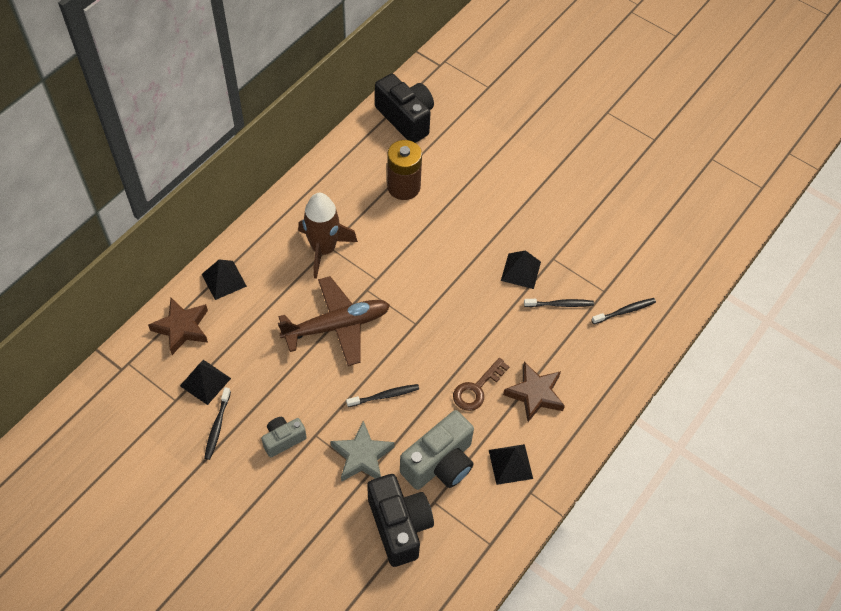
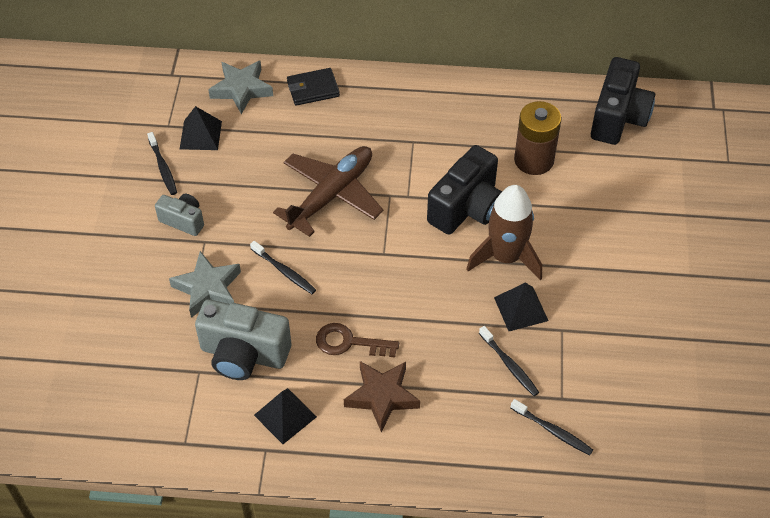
camera: 60 degrees right, 5 degrees down
(182, 328) = (241, 89): brown star -> grey star
(217, 426) = (163, 168): black toothbrush -> black toothbrush turned 90 degrees counterclockwise
(224, 280) = (313, 89): black pyramid -> black wallet
(323, 249) = (406, 139): brown rocket -> brown rocket (506, 257)
(337, 326) = (331, 195): brown plane -> brown plane turned 90 degrees counterclockwise
(399, 526) = (155, 356): black camera -> black camera (466, 208)

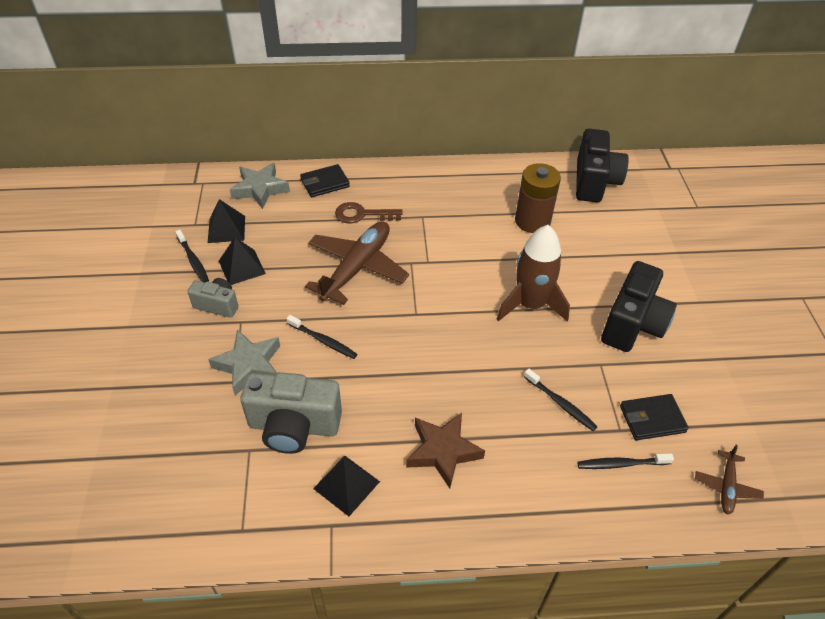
camera: 10 degrees left, 5 degrees down
(349, 342) = (399, 401): brown key -> brown key (362, 214)
(466, 208) = (483, 266): black camera -> black camera (632, 324)
(521, 309) = (557, 349): black pyramid -> black pyramid (242, 267)
(553, 431) = (621, 464): black toothbrush -> black toothbrush turned 150 degrees clockwise
(597, 392) = (652, 419): none -> black wallet
(650, 465) = (726, 486): none -> brown plane

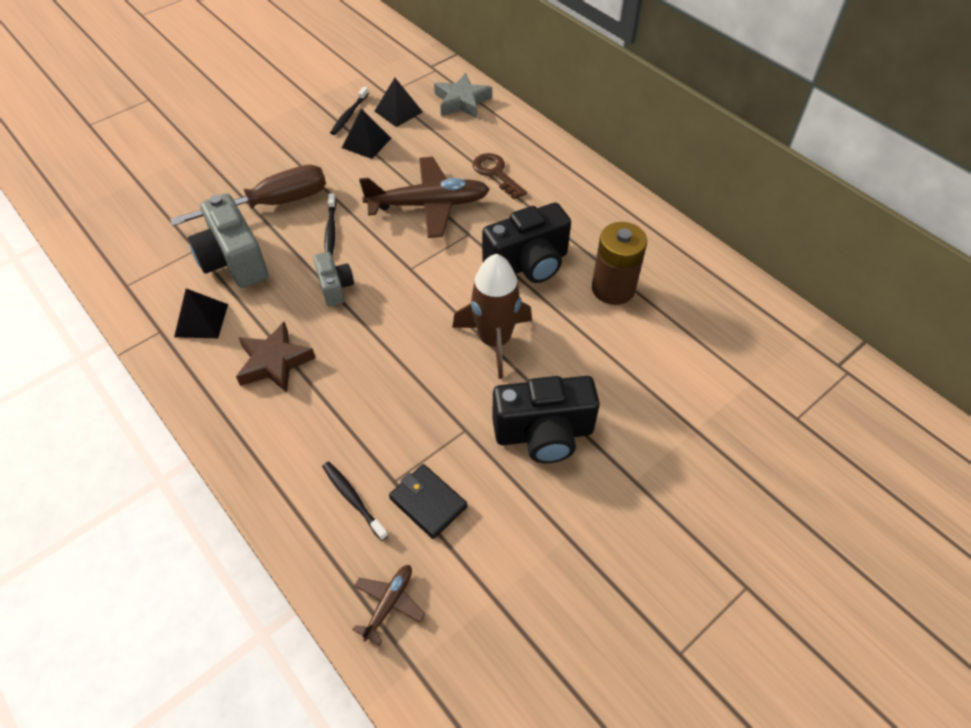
camera: 55 degrees right, 5 degrees up
(217, 305) = (316, 154): grey camera -> grey camera (335, 287)
(249, 365) = (272, 204): grey star -> brown screwdriver
(325, 183) = (510, 131): black wallet -> none
(560, 403) = (389, 420): black toothbrush -> none
(594, 182) = (731, 309): black camera -> black camera (528, 264)
(726, 486) = (389, 603): brown plane -> brown plane turned 135 degrees clockwise

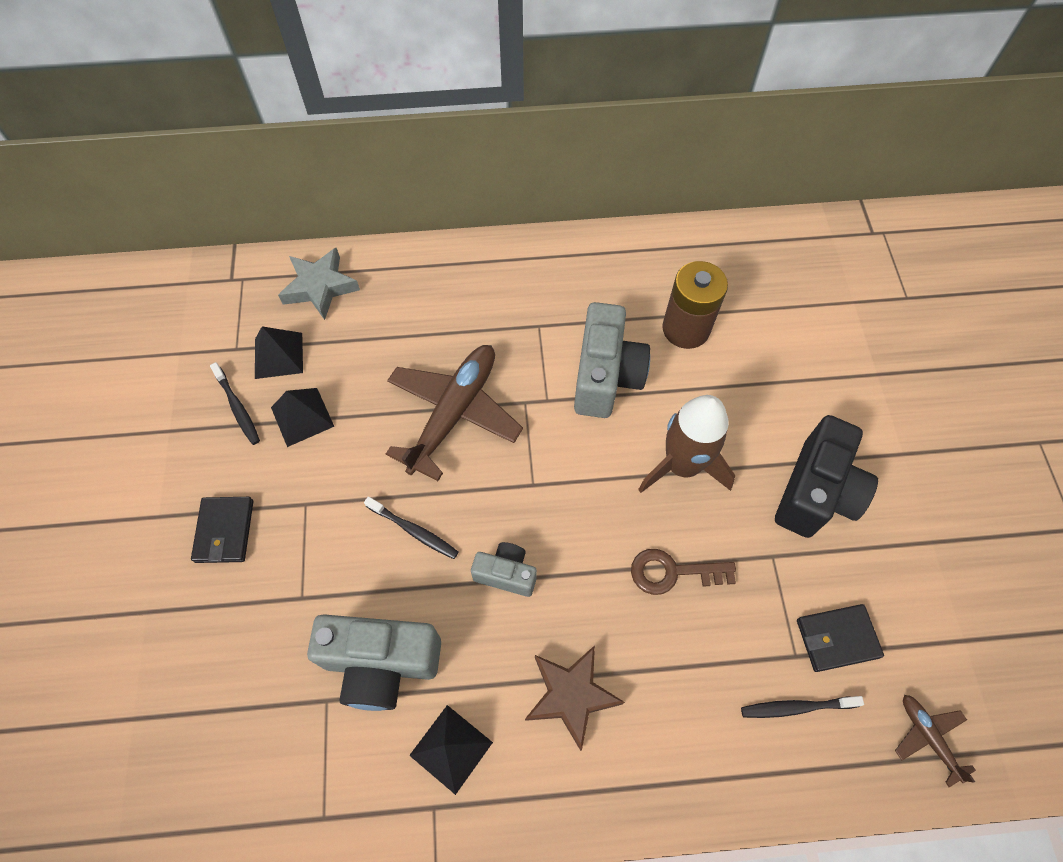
camera: 55 degrees left, 10 degrees up
(268, 153) = (224, 531): none -> black wallet
(272, 204) = (320, 572): brown screwdriver -> none
(496, 173) = (458, 325): brown key -> brown key (673, 572)
(528, 264) = (605, 376): black camera -> grey camera

